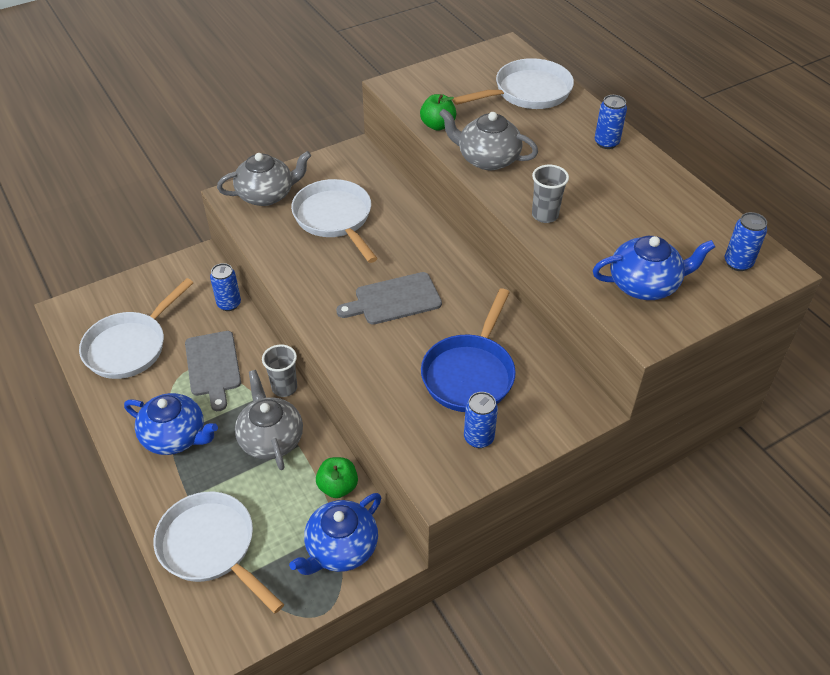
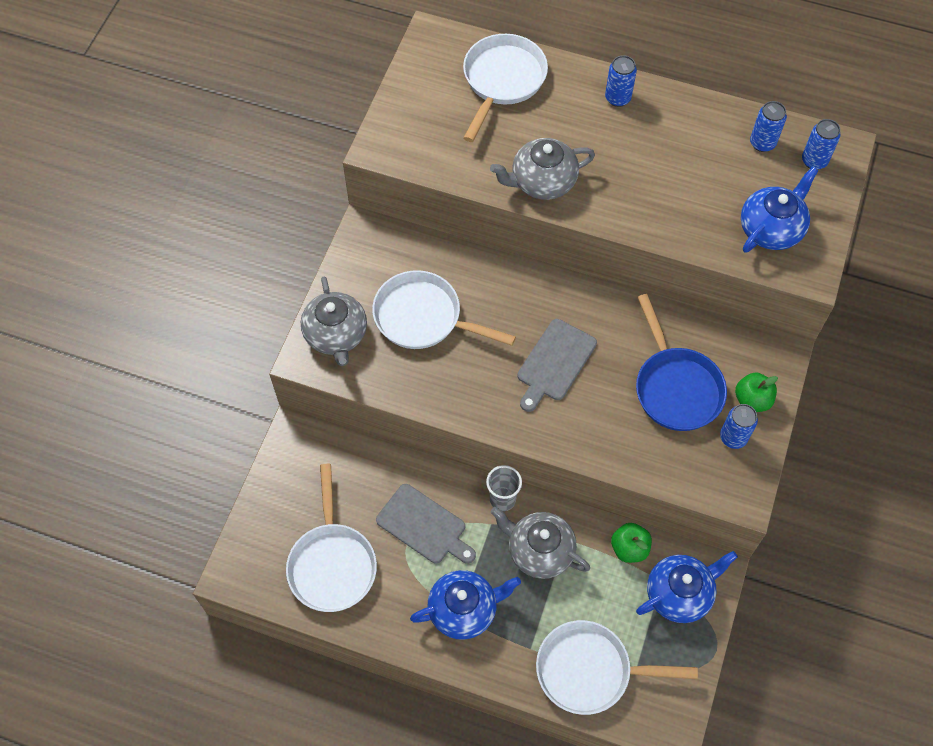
camera: 40 degrees left, 15 degrees up
(229, 304) = (371, 458): blue can -> blue can (762, 143)
(267, 195) = (336, 335): grey teapot -> grey teapot turned 135 degrees clockwise
(340, 548) = (680, 593): blue teapot -> blue teapot turned 120 degrees counterclockwise
(437, 125) = (465, 171): green apple -> green apple (752, 400)
(545, 215) = (642, 211): grey cup -> none

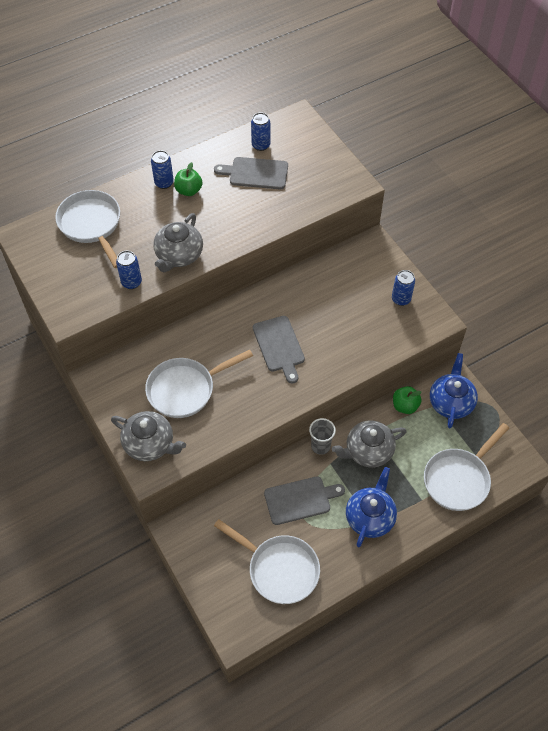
camera: 50 degrees left, 5 degrees down
(675, 387) = (348, 302): blue pan -> none
(719, 167) = (255, 173): none -> grey cutting board
(752, 400) = (387, 274): green apple -> green apple (189, 190)
(771, 228) = (315, 180): blue teapot -> none
(814, 161) = (294, 133): blue can -> blue can (131, 282)

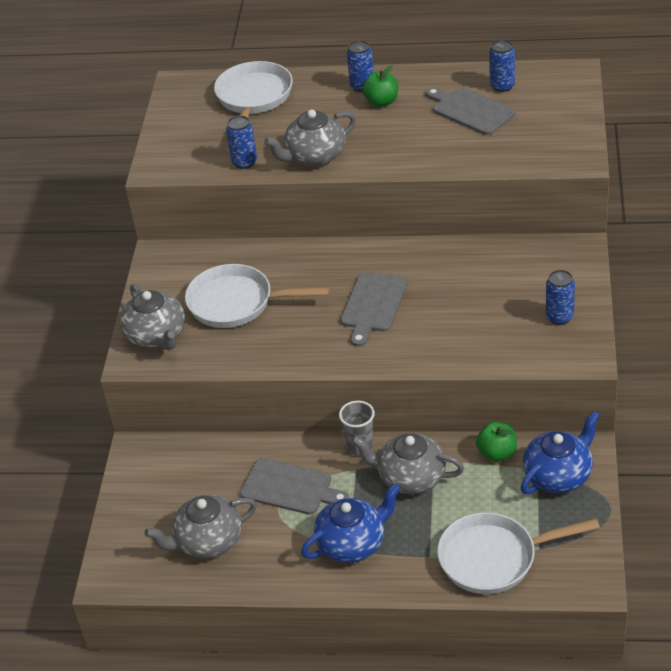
camera: 40 degrees right, 15 degrees down
(279, 569) = (207, 541): white pan -> grey teapot

